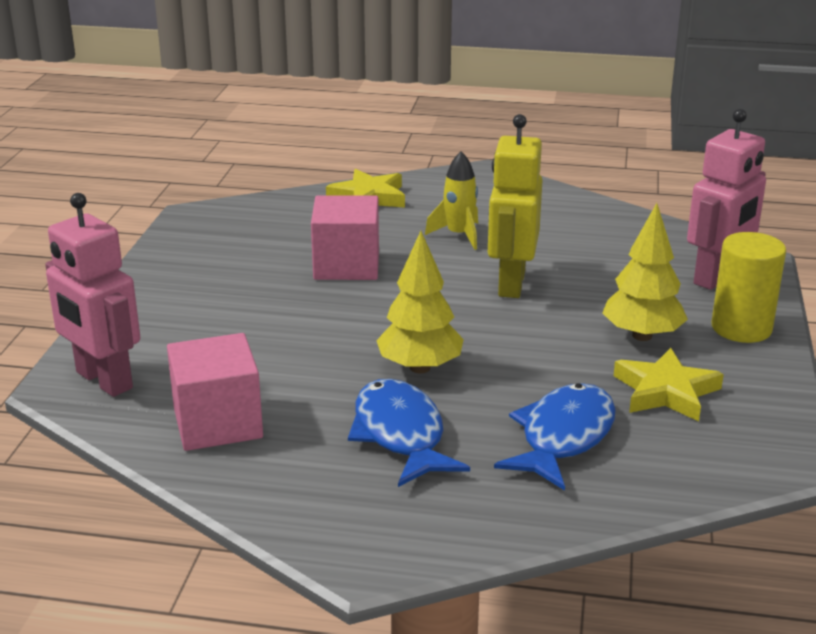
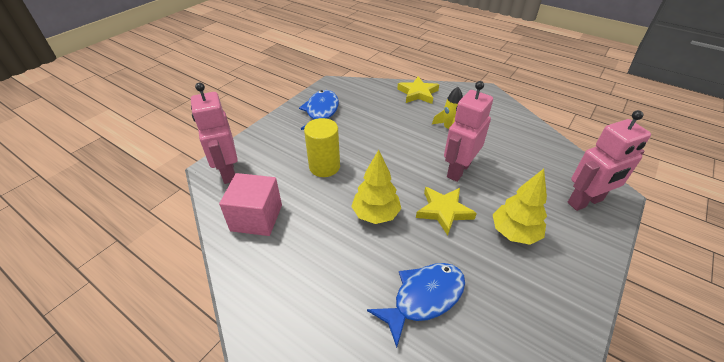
camera: 25 degrees right, 15 degrees up
(346, 265) = (381, 133): pink cube -> none
(400, 434) = (337, 260): blue fish -> blue fish (321, 112)
(511, 284) = (458, 170): yellow robot -> pink robot
(666, 391) = (506, 284): yellow star -> yellow star (444, 211)
(741, 328) = (582, 248): yellow cylinder -> yellow cylinder (324, 167)

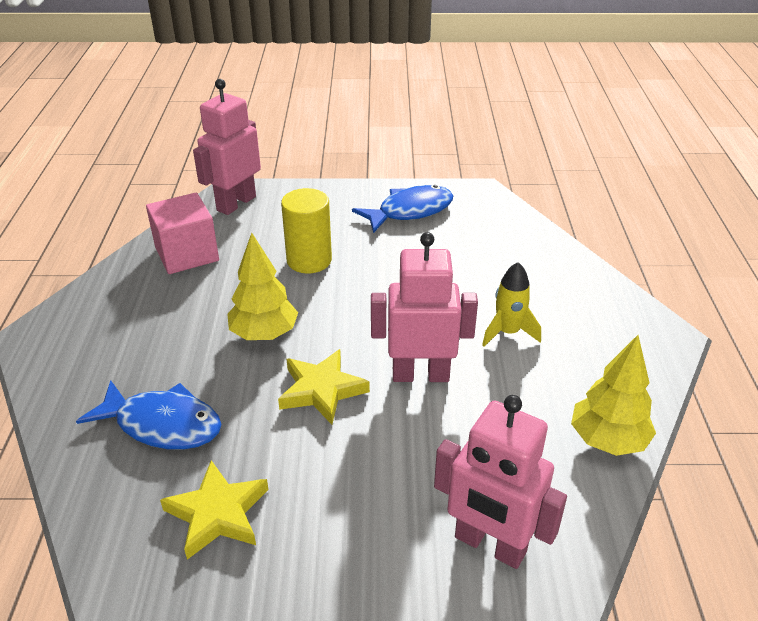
camera: 55 degrees right, 5 degrees down
(418, 93) = (560, 270): yellow star -> yellow star (217, 513)
(514, 233) = (339, 475): yellow tree -> yellow tree (607, 440)

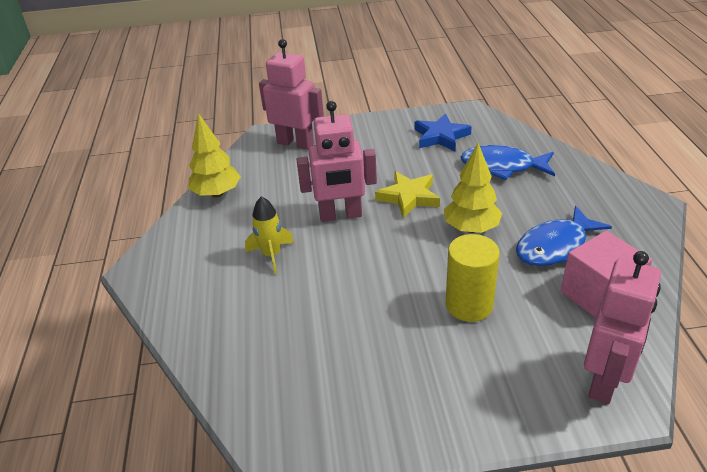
camera: 175 degrees right, 0 degrees up
(217, 513) = (441, 136): yellow star -> blue star
(410, 211) = (377, 397): blue fish -> blue fish (555, 246)

